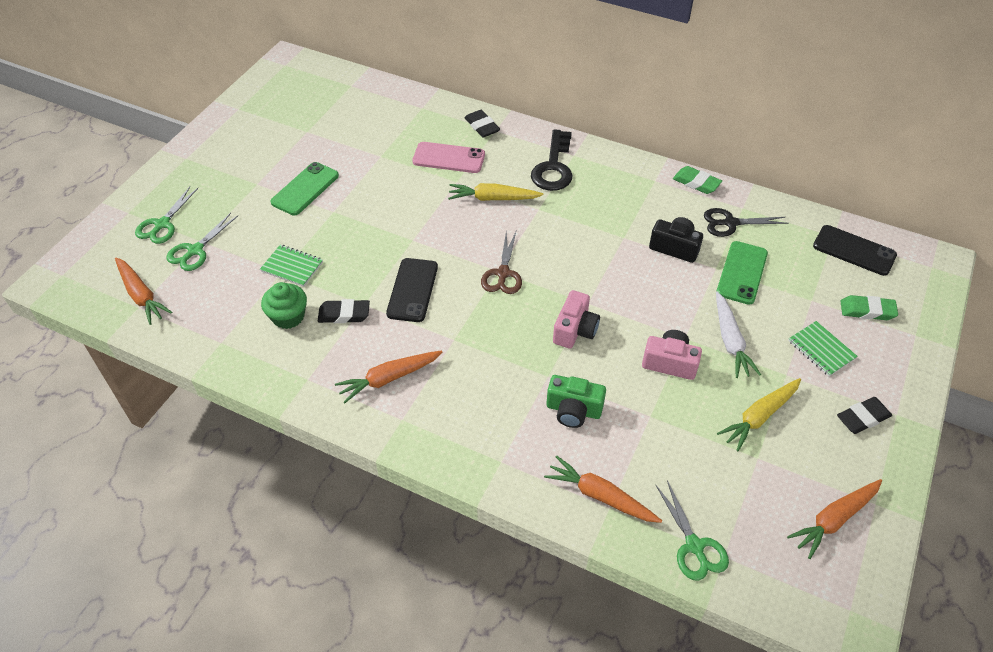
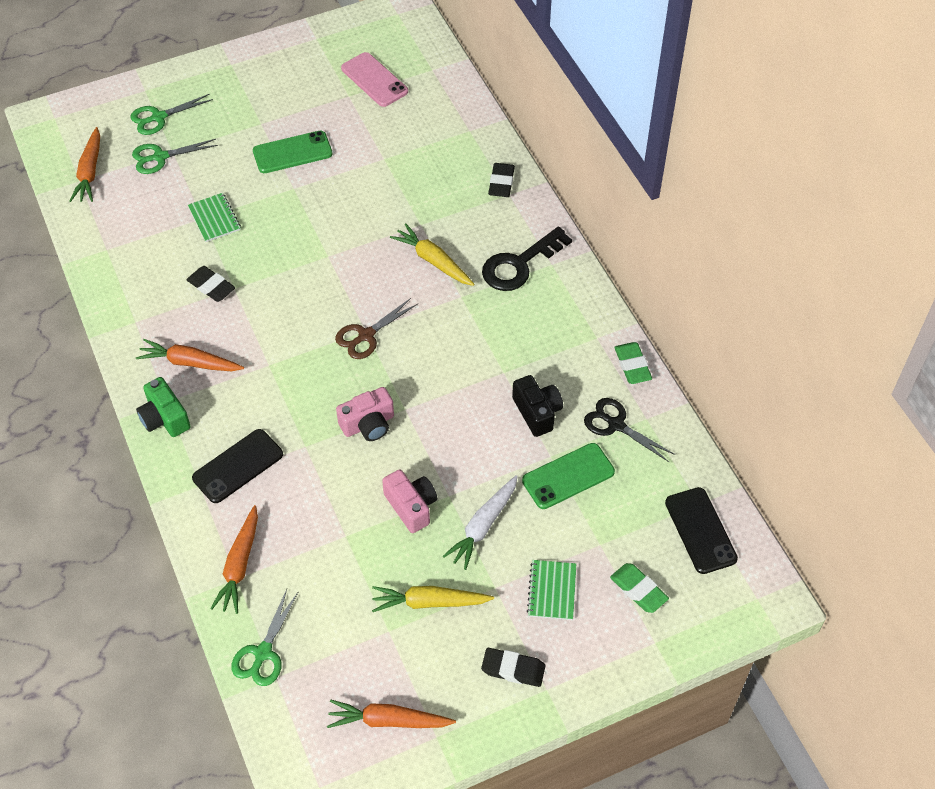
camera: 40 degrees right, 5 degrees up
(288, 316) = (171, 260): green cupcake -> none
(412, 290) = (281, 301): black phone -> black phone (238, 466)
(449, 158) = (438, 197): pink phone -> pink phone (374, 80)
(573, 410) = (293, 487): green camera -> green camera (165, 418)
(600, 496) = (239, 565): orange carrot -> orange carrot turned 150 degrees counterclockwise

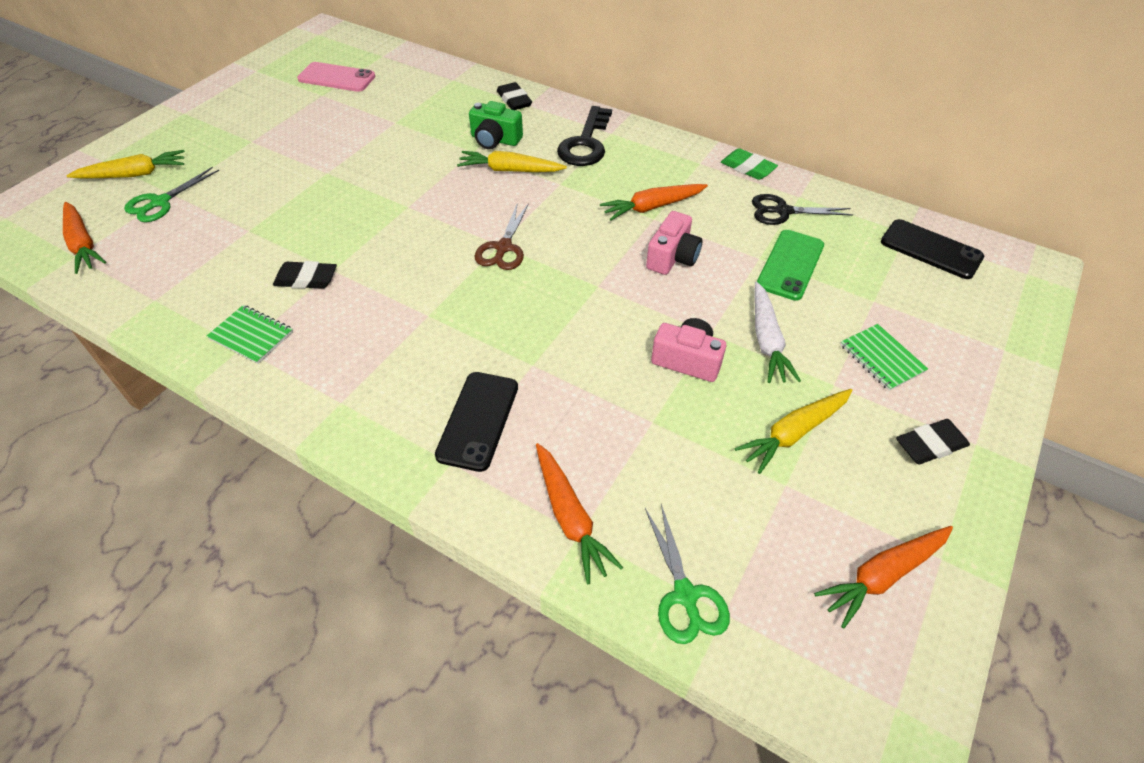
camera: 35 degrees left, 5 degrees down
(158, 117) = (134, 174): green scissors -> yellow carrot
(165, 418) = (352, 419): green camera -> green camera (495, 140)
(190, 362) = (338, 354): orange carrot -> orange carrot (652, 207)
(214, 218) = (262, 225): green notebook -> green notebook (251, 335)
(292, 152) = (302, 149): green phone -> none
(368, 424) = (576, 314): pink camera -> pink camera (672, 257)
(537, 412) = (713, 233): black camera -> none
(638, 590) = (943, 317): green eraser -> none

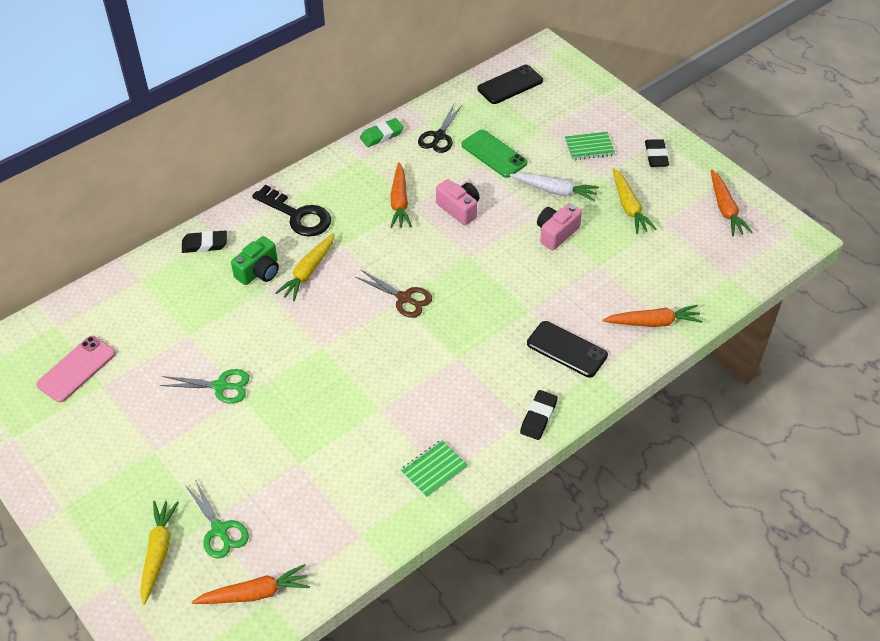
camera: 70 degrees left, 0 degrees up
(306, 279) = (383, 427): black eraser -> black eraser (538, 417)
(685, 595) = (715, 288): green scissors -> green scissors (220, 386)

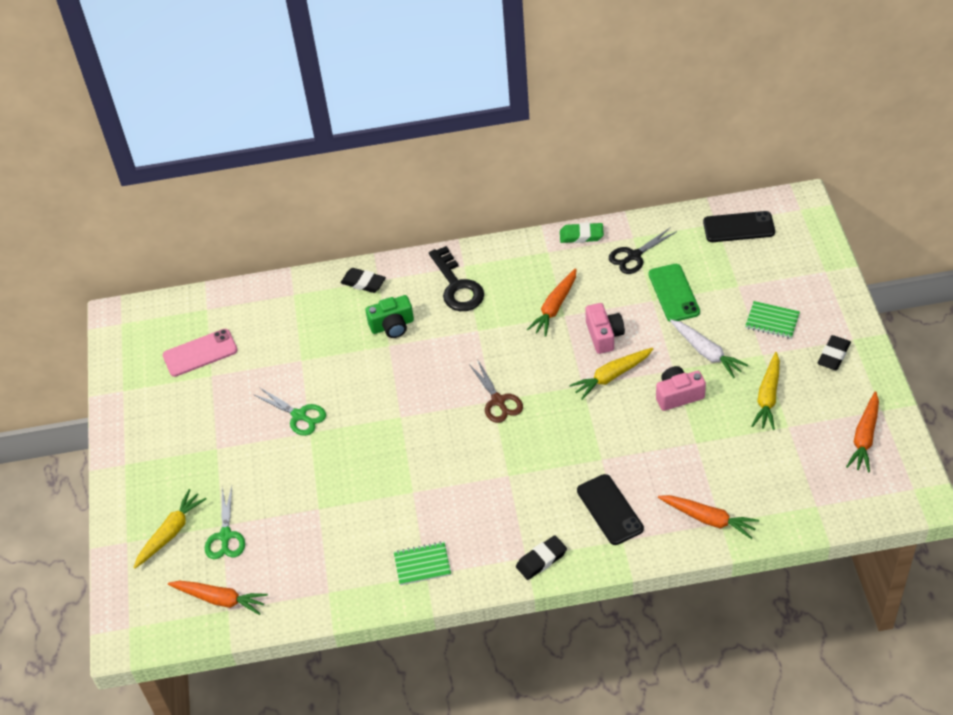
camera: 35 degrees right, 0 degrees up
(308, 272) = (433, 343): yellow carrot -> yellow carrot (611, 376)

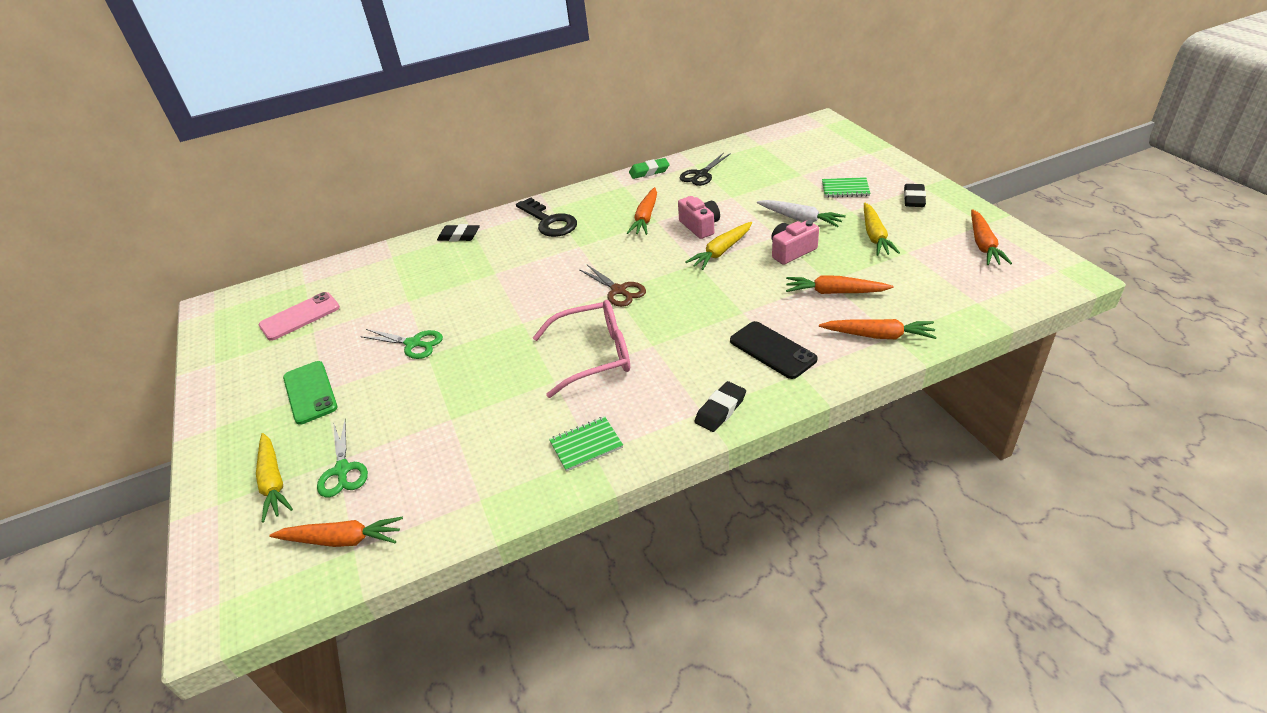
camera: 15 degrees left, 10 degrees down
(171, 533) = (273, 482): yellow carrot -> yellow carrot turned 135 degrees clockwise
(392, 325) = (495, 259): green camera -> none
(454, 473) = (594, 355): none -> pink glasses
(673, 293) = (748, 189): green phone -> green phone (310, 392)
(694, 458) = (835, 292): none -> orange carrot
(738, 227) = (780, 143): black phone -> none

